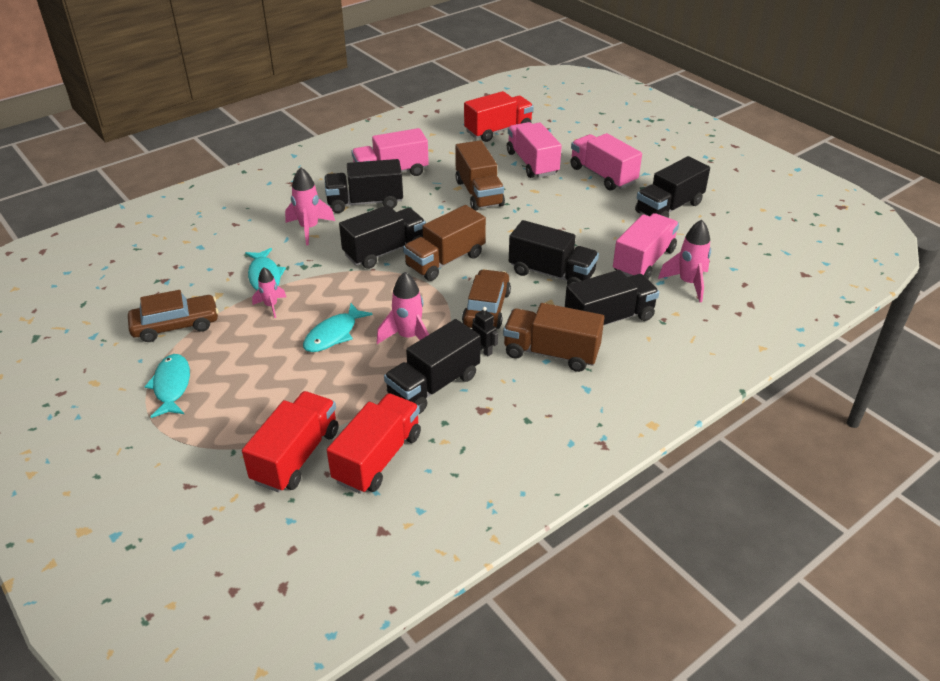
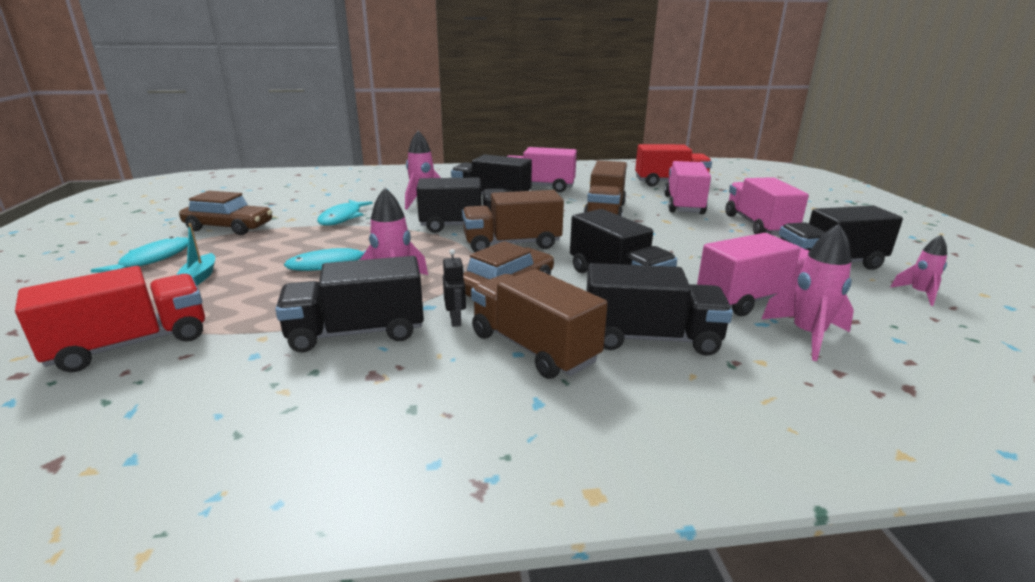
camera: 30 degrees right, 15 degrees down
(245, 386) = (200, 277): none -> turquoise boat
(271, 306) = (316, 234): pink rocket -> pink rocket (919, 294)
(377, 458) = (192, 378): red truck -> none

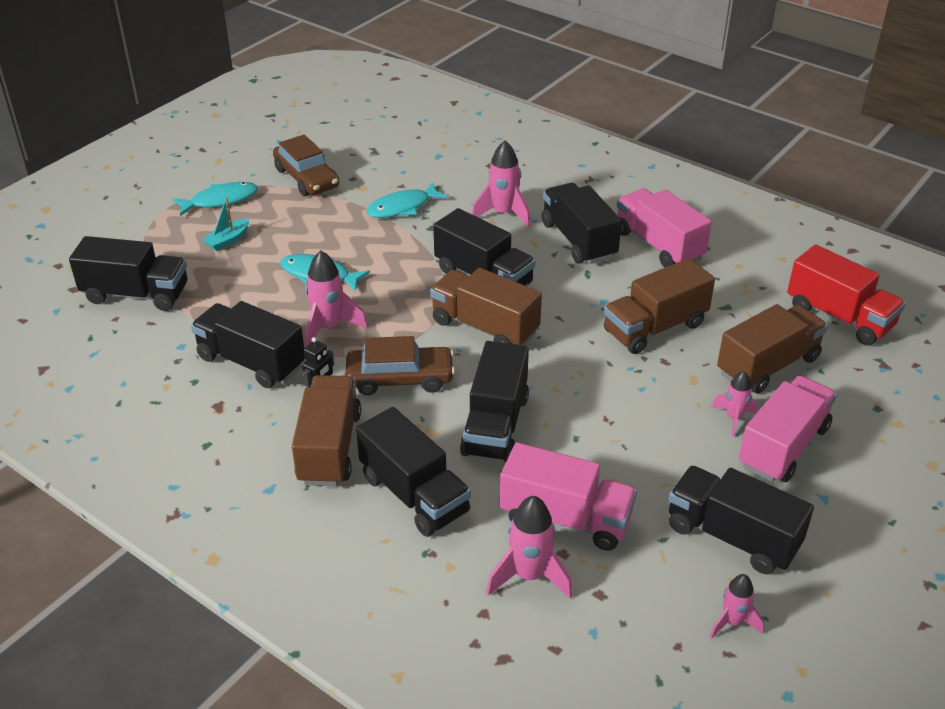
camera: 45 degrees right, 15 degrees up
(131, 344) = (136, 294): red truck -> black truck
(683, 205) = (767, 366): pink truck -> brown truck
(717, 225) = (733, 418): none -> pink rocket

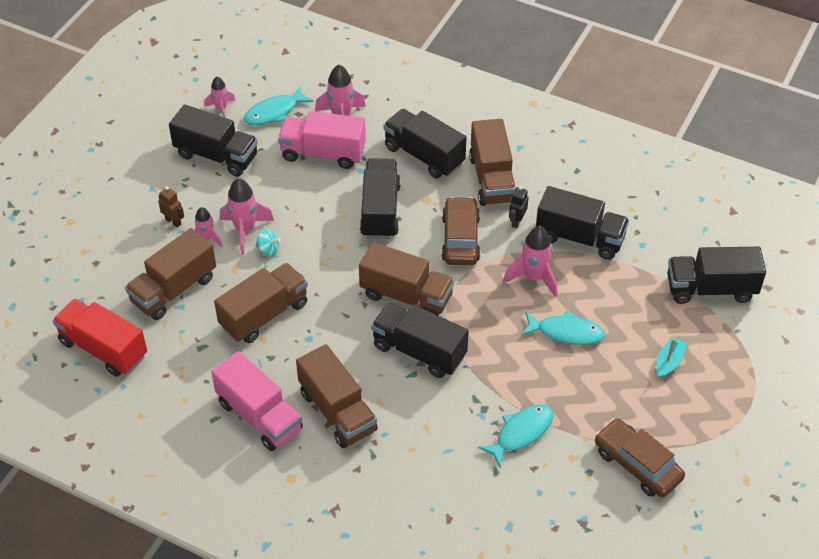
camera: 170 degrees right, 10 degrees up
(220, 200) = (707, 416): turquoise fish -> turquoise fish (274, 112)
(400, 379) = (460, 239): brown car -> brown car turned 105 degrees clockwise
(503, 214) = (417, 439): pink rocket -> pink rocket (245, 231)
(578, 240) = (337, 411): black truck -> brown truck
(650, 395) = (268, 250): none -> turquoise spinning top
(783, 446) = (173, 221): pink truck -> brown robot

